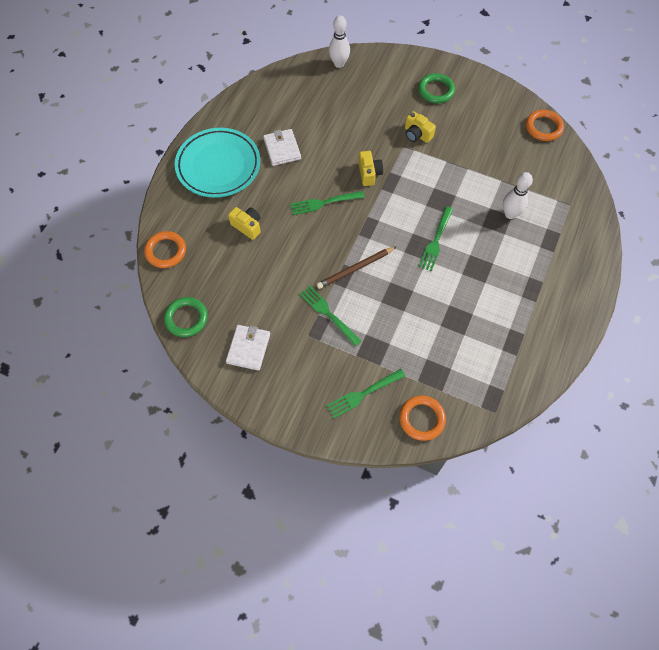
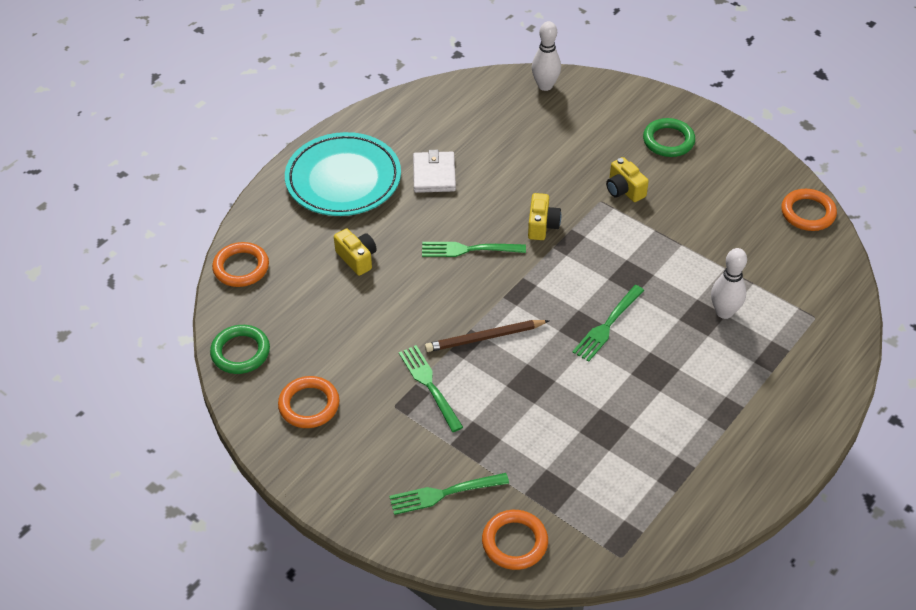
camera: 15 degrees right, 15 degrees down
(248, 348) = (309, 405): white wallet -> orange ring

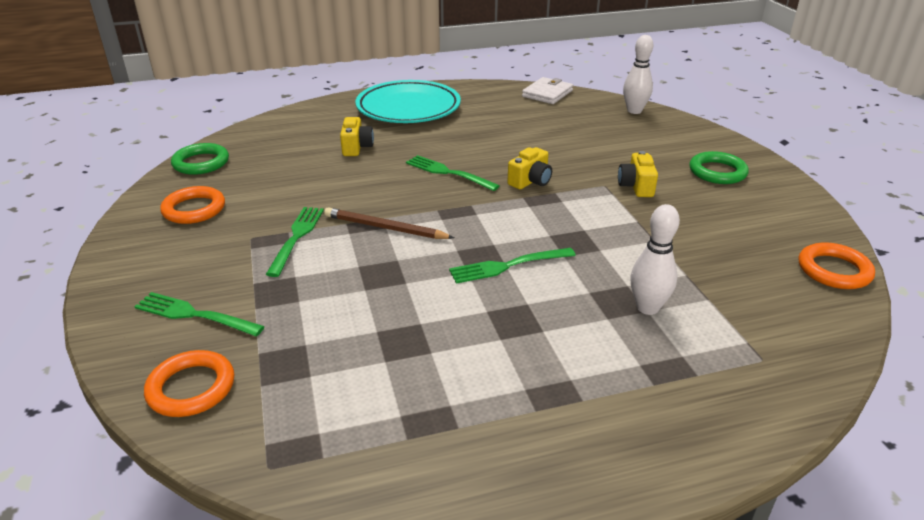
camera: 35 degrees right, 15 degrees down
(241, 267) = (273, 124): orange ring -> none
(434, 174) = (479, 126): white wallet -> white wallet (547, 93)

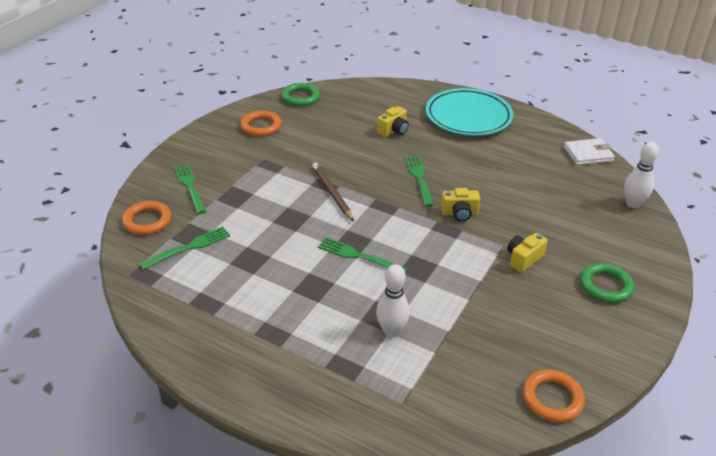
camera: 45 degrees right, 5 degrees up
(296, 237) = (283, 172): green fork -> green fork (189, 247)

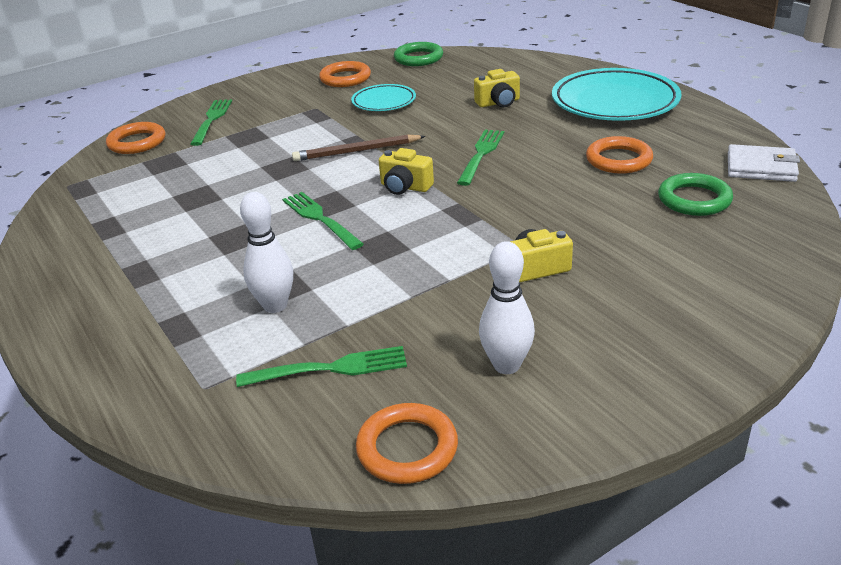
camera: 30 degrees right, 5 degrees down
(189, 247) = (149, 173): green fork -> green fork (330, 368)
(311, 144) = (384, 102): none -> turquoise plate
(332, 193) = (357, 151): brown pencil -> brown pencil turned 105 degrees counterclockwise
(459, 213) = (497, 200): yellow camera -> yellow camera (405, 187)
(506, 165) = (618, 160): none -> orange ring
(605, 286) = (634, 330): green ring -> green ring (694, 199)
(633, 204) = (782, 238): white bowling pin -> white bowling pin (506, 365)

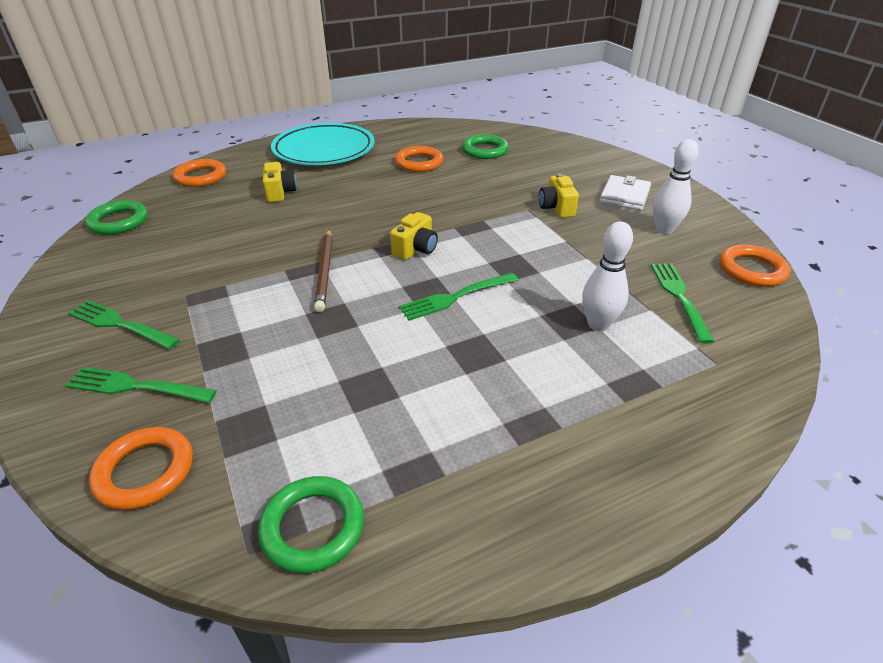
camera: 85 degrees left, 5 degrees up
(77, 200) = (313, 527): none -> green ring
(345, 78) = (118, 271): orange ring -> orange ring (200, 177)
(384, 102) = (217, 249): turquoise plate -> none
(481, 154) = (376, 210): green fork -> green fork (120, 324)
(761, 167) = (453, 128): white wallet -> white wallet (625, 196)

